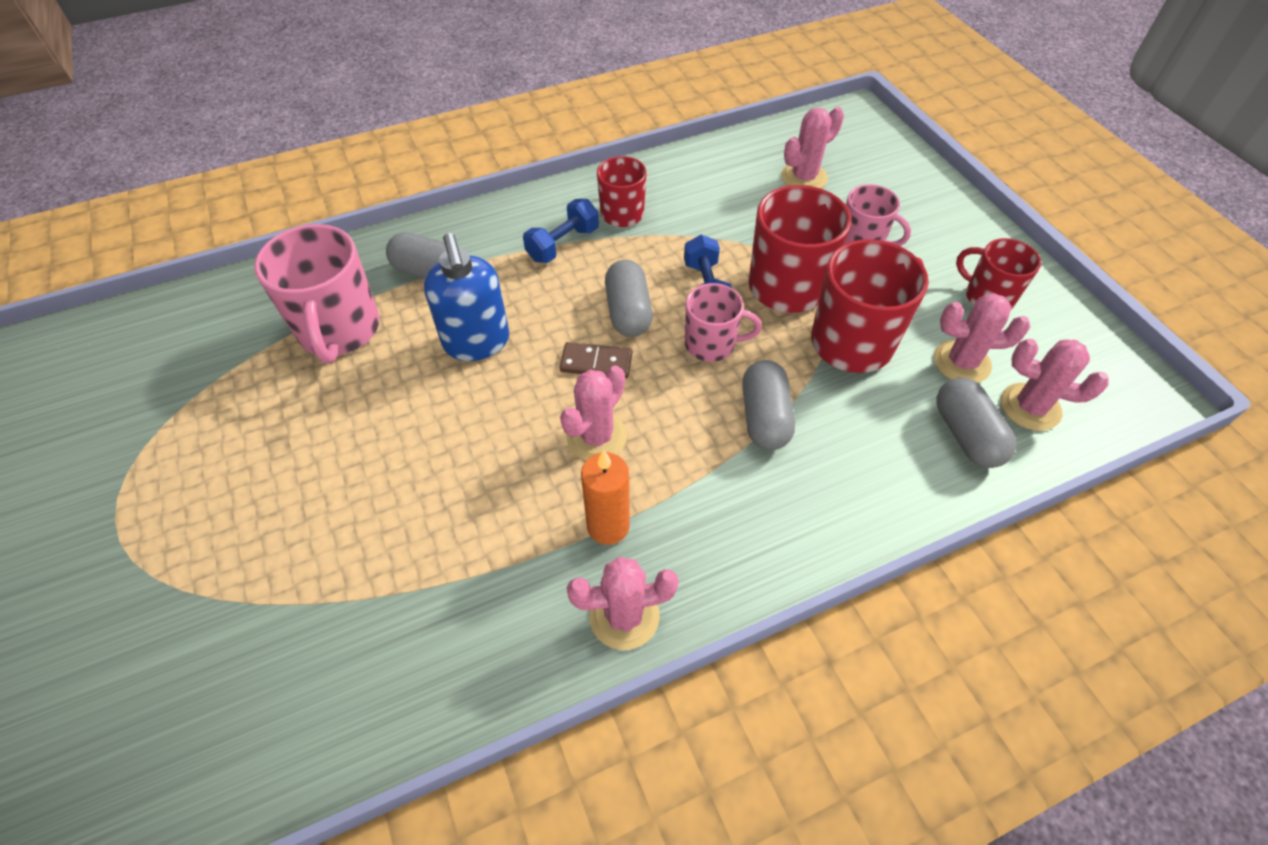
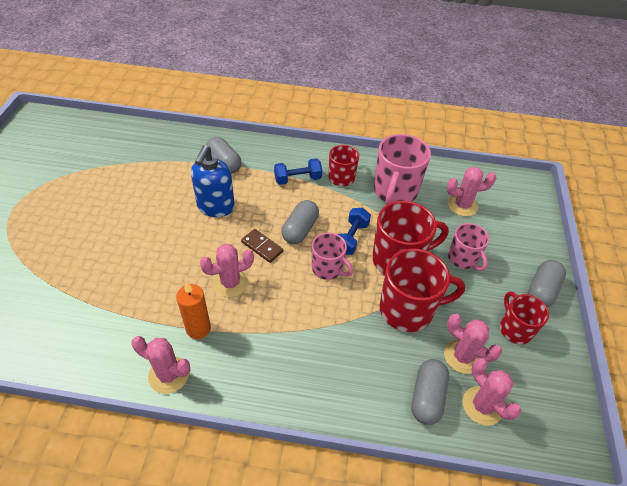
camera: 30 degrees right, 5 degrees down
(339, 330) = (162, 170): pink mug -> pink mug (395, 191)
(764, 417) = (322, 321): grey capsule -> grey capsule (541, 291)

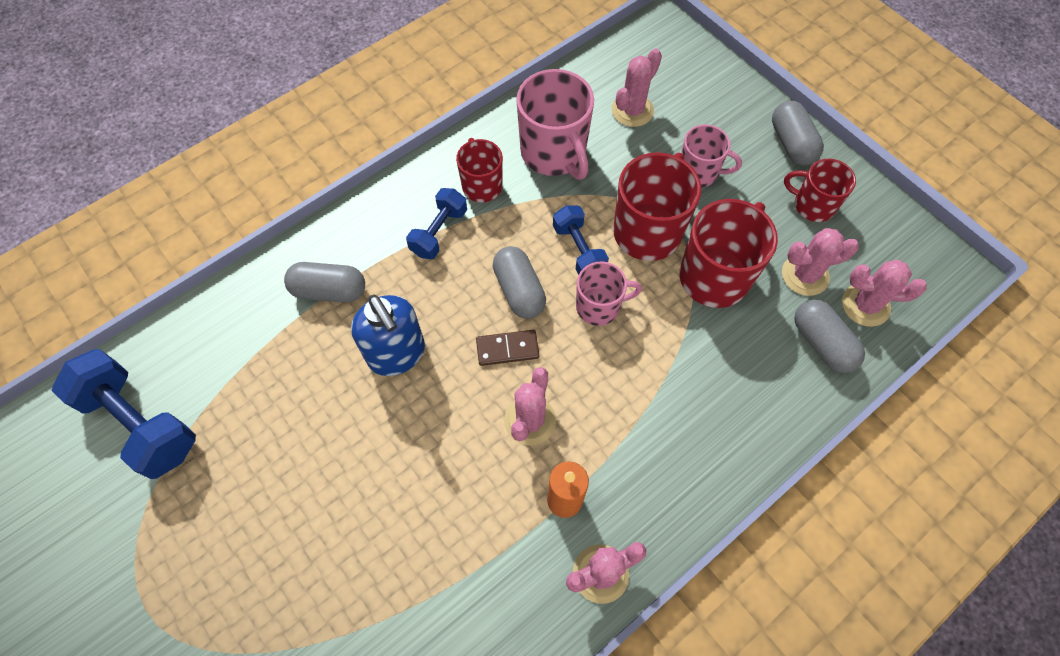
camera: 45 degrees left, 15 degrees up
(100, 149) = (140, 423): none -> blue dumbbell

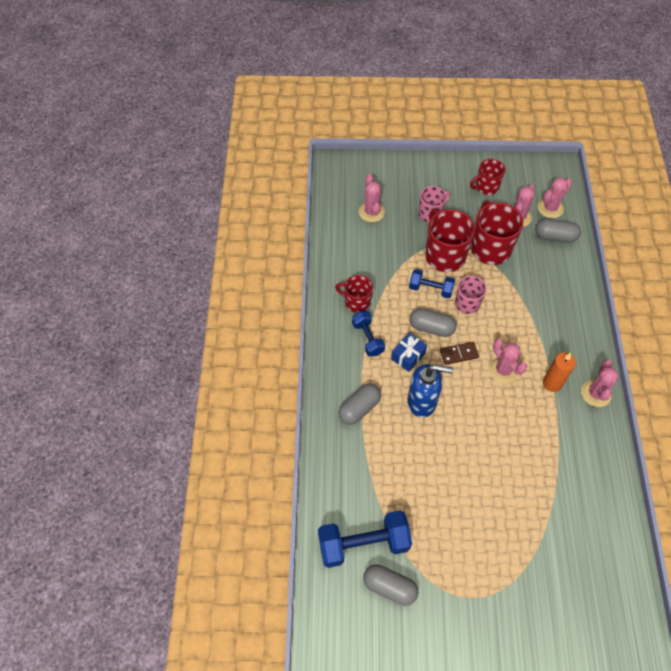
camera: 50 degrees left, 5 degrees down
(451, 292) = (408, 356): none -> blue gift
(507, 349) = (458, 354): brown domino -> brown domino turned 45 degrees clockwise
(554, 153) = (366, 260): pink mug -> none
(791, 143) = (447, 169): grey capsule -> grey capsule (389, 587)

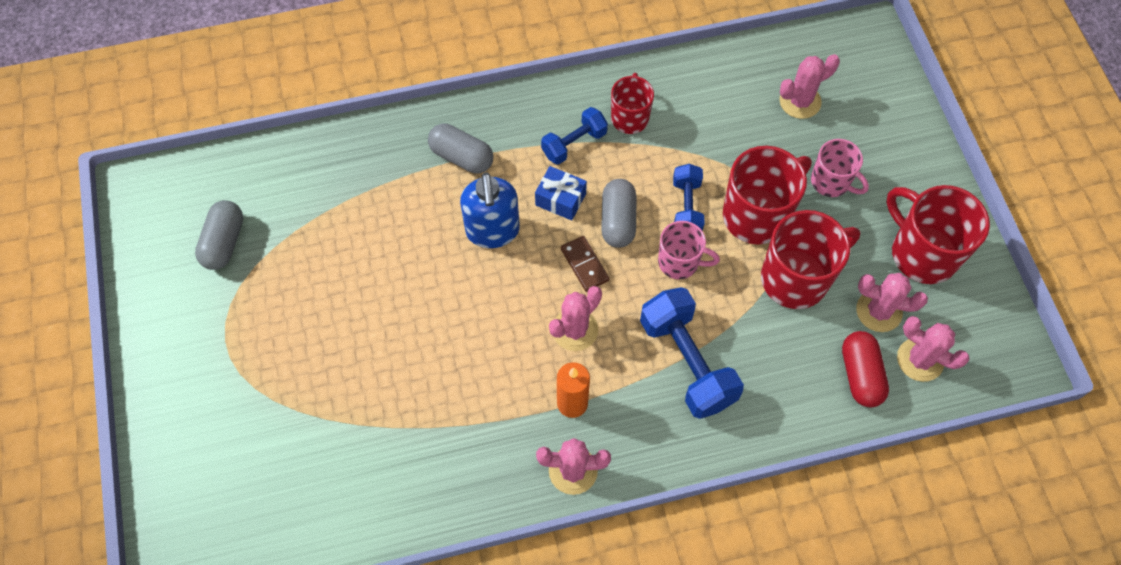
camera: 75 degrees right, 5 degrees up
(363, 544) = (274, 202): blue dumbbell -> blue dumbbell (687, 362)
(486, 187) = (922, 253): red mug -> red mug, size x1.65
(555, 237) = (860, 375): grey capsule -> red capsule

